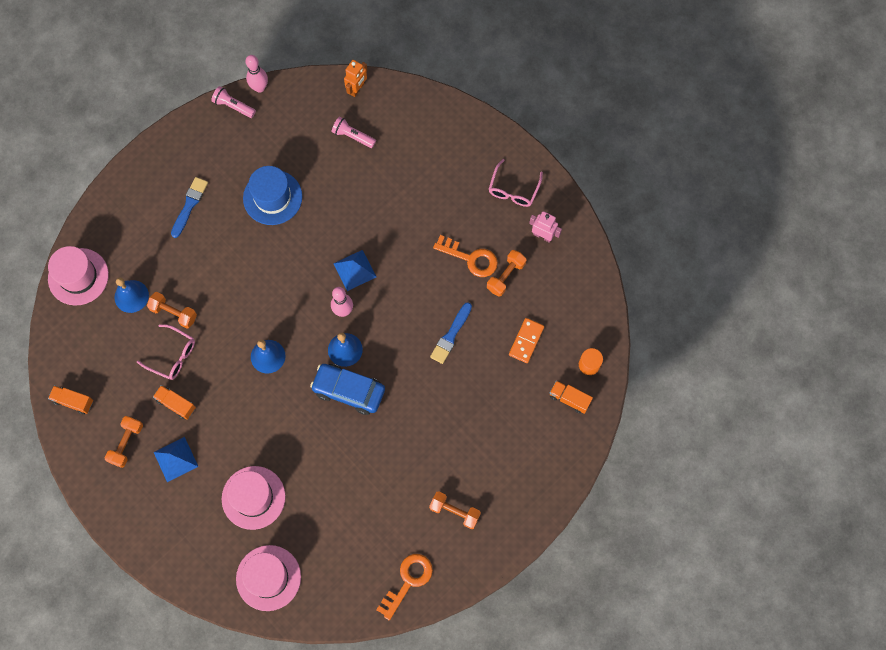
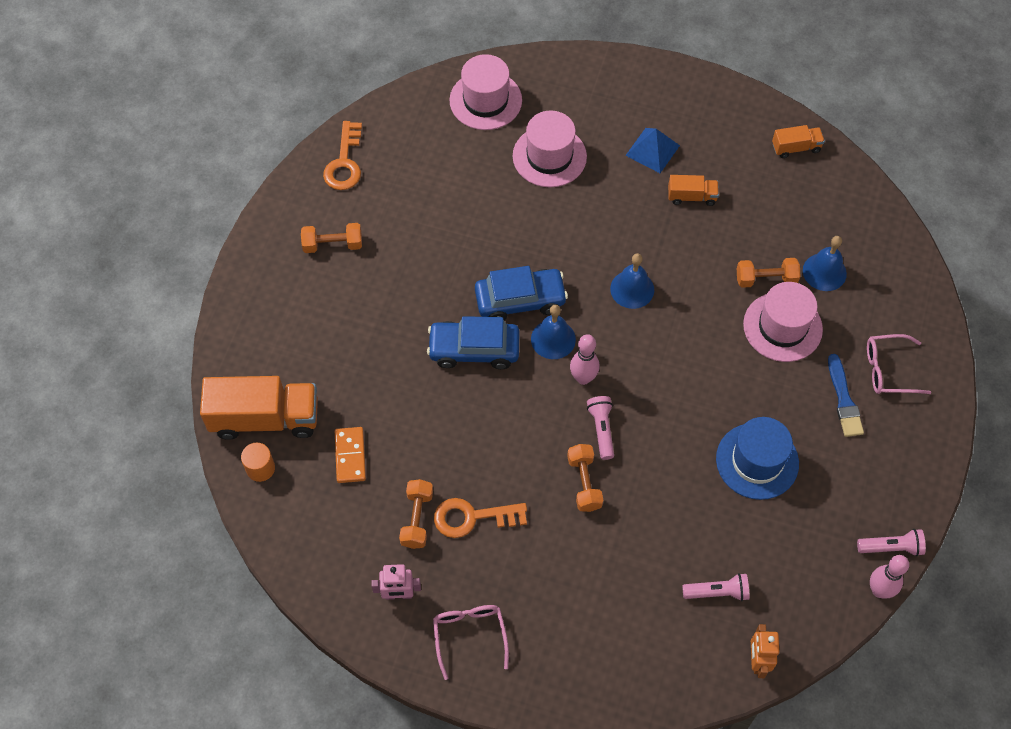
camera: 150 degrees right, 10 degrees down
(78, 276) = (896, 261): pink hat -> pink hat (782, 327)
(126, 443) = (712, 139): orange dumbbell -> orange dumbbell (584, 483)
(172, 355) = (733, 238): pink glasses -> pink glasses (888, 370)
(354, 270) = (601, 429): blue pyramid -> pink flashlight
(402, 371) = (474, 350): none -> blue car
(451, 335) = (442, 416): blue brush -> none
(569, 399) = (265, 418): orange truck -> orange truck, size x2.05

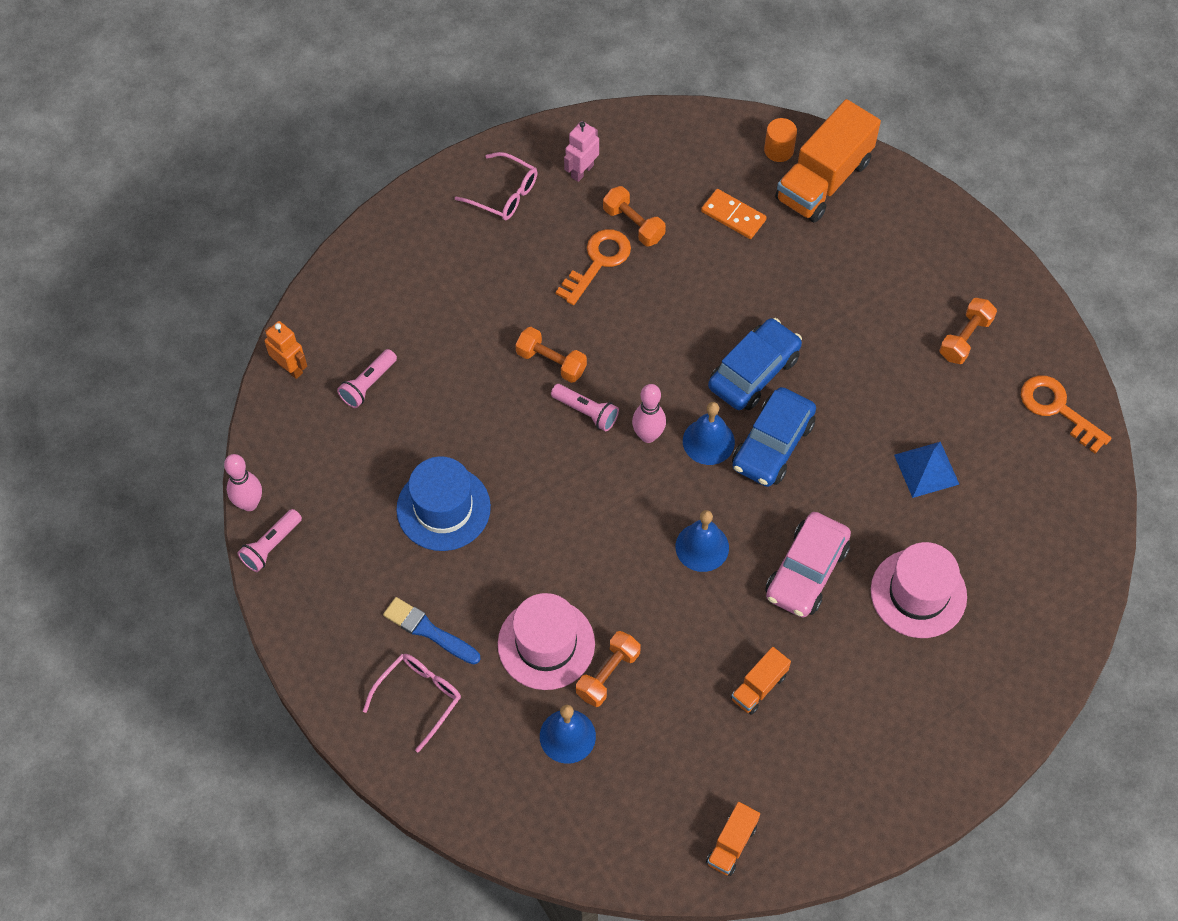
camera: 130 degrees right, 0 degrees up
(485, 100) = (1039, 587): pink hat -> none
(592, 222) = (806, 572): none -> pink car
(652, 150) = (846, 697): blue pyramid -> blue pyramid (926, 469)

